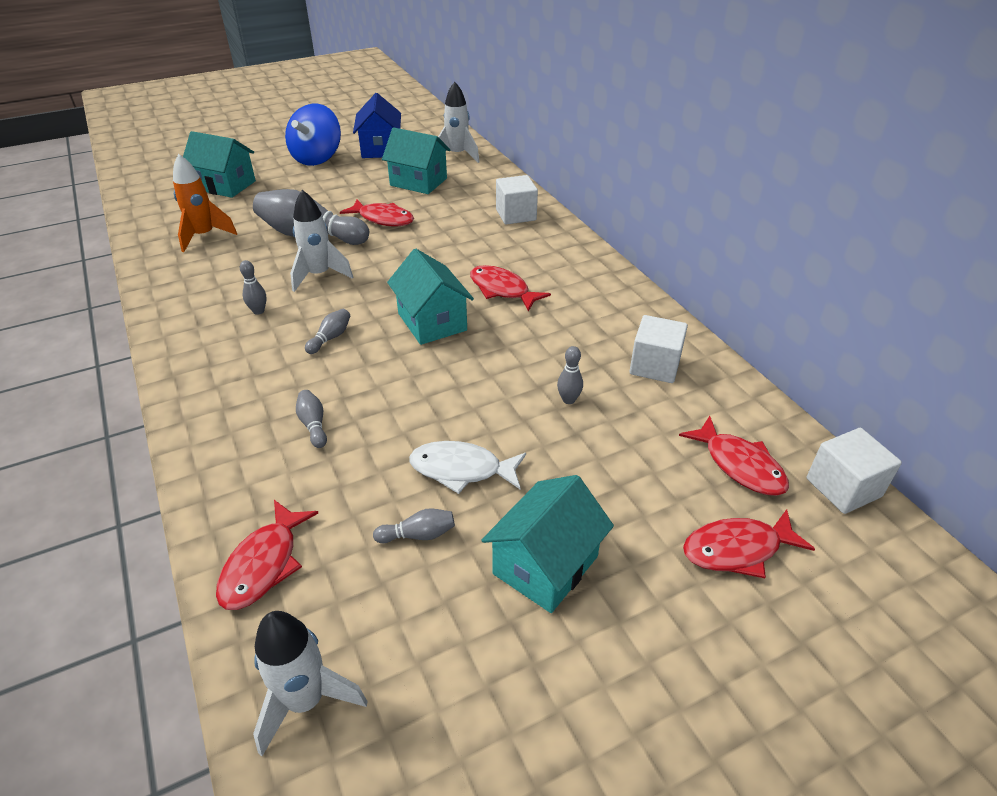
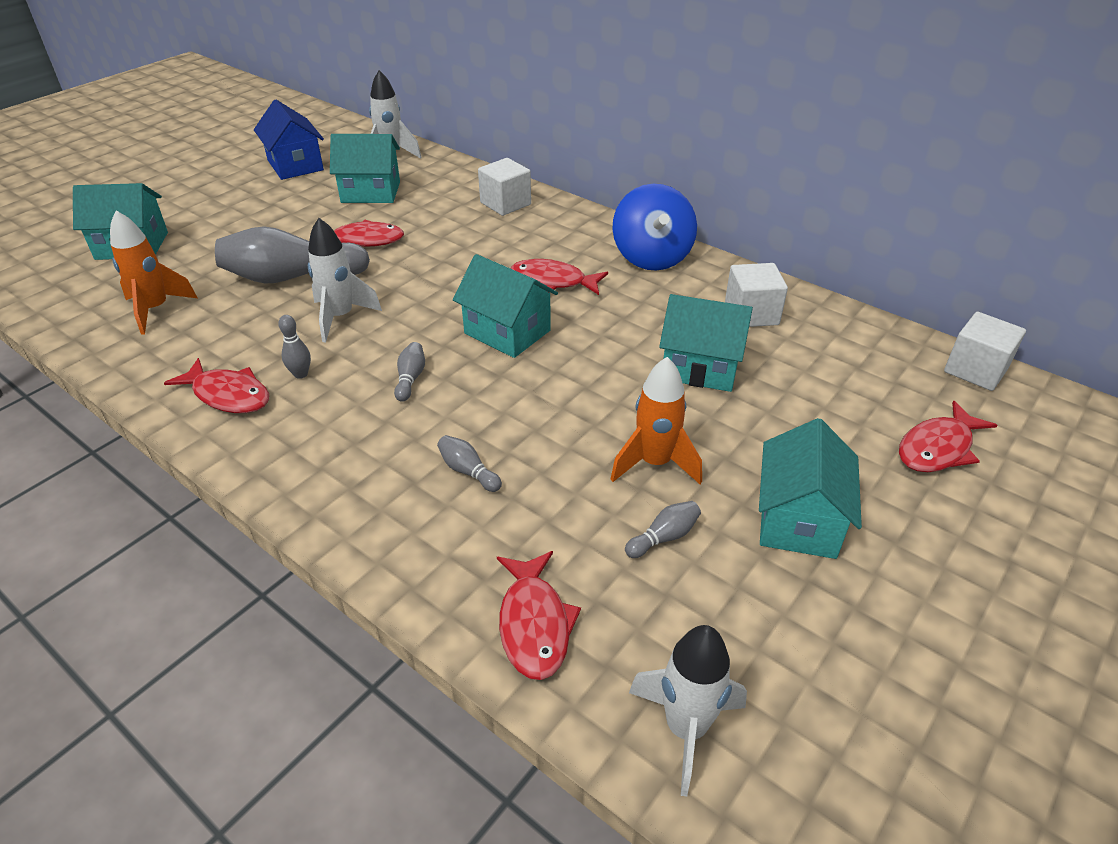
camera: 25 degrees left, 0 degrees up
(317, 158) = (225, 190): blue spinning top -> blue spinning top (652, 257)
(462, 469) = (655, 463): white fish -> orange rocket
(568, 400) = (700, 367): grey bowling pin -> turquoise house
(739, 465) = (886, 378): red fish -> red fish (228, 395)

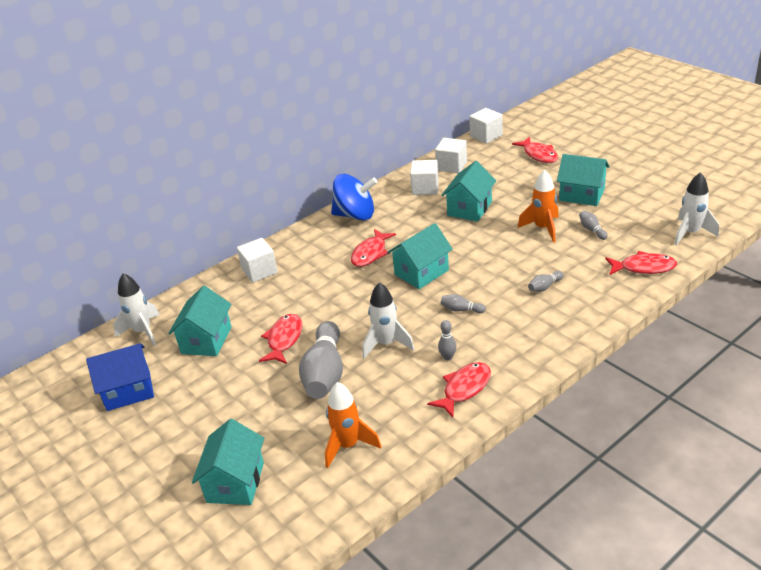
camera: 75 degrees left, 5 degrees down
(837, 336) = (451, 166): none -> white cube

